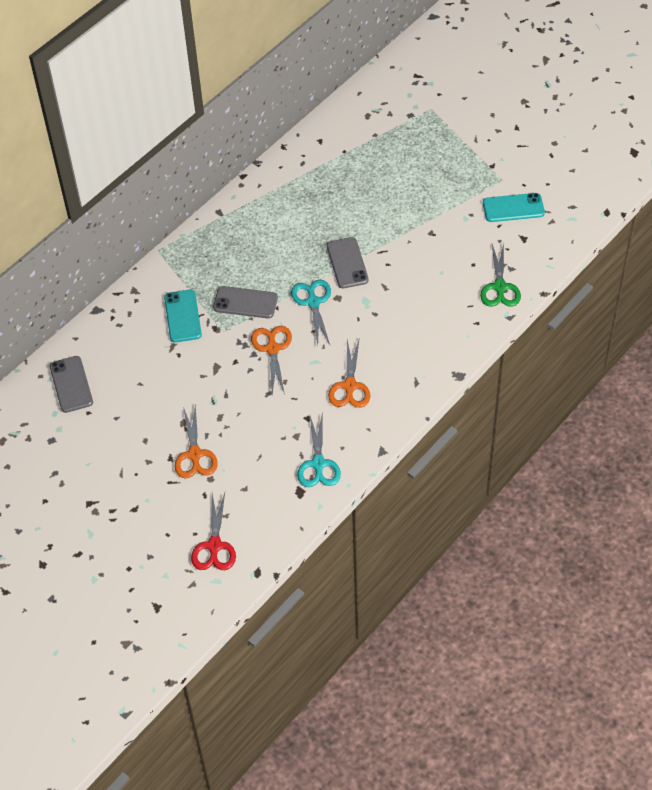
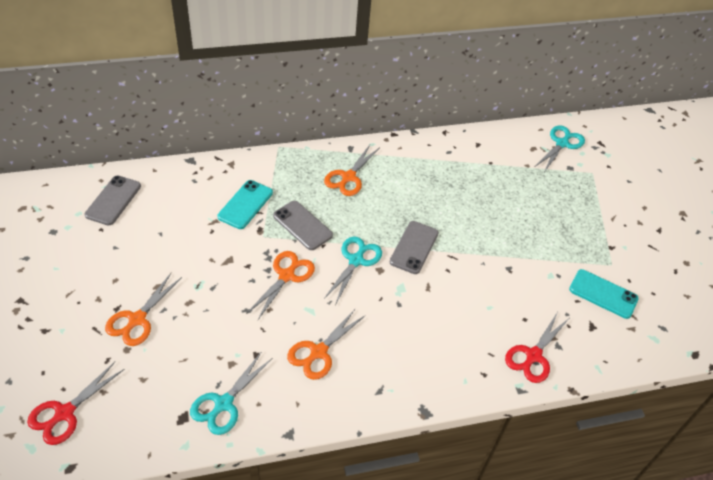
camera: 30 degrees right, 5 degrees down
(242, 239) = (348, 177): none -> orange scissors
(386, 96) = (562, 143): none -> turquoise scissors
(500, 287) = (533, 356): green scissors -> red scissors

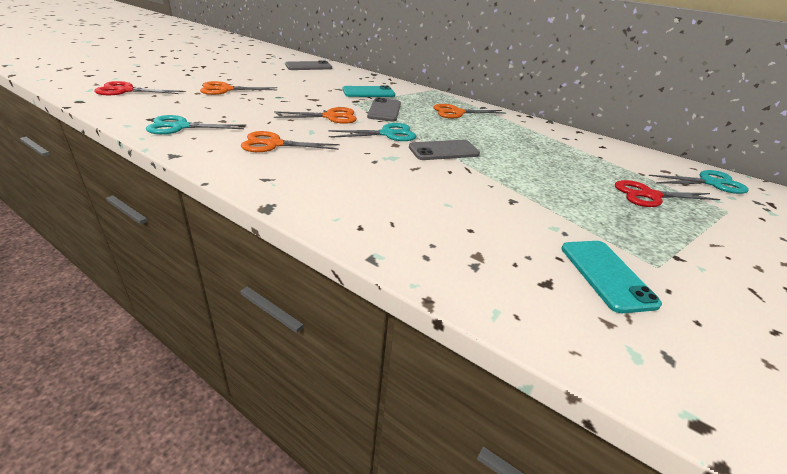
camera: 50 degrees right, 15 degrees down
(533, 356) = (432, 252): red scissors -> red scissors (649, 196)

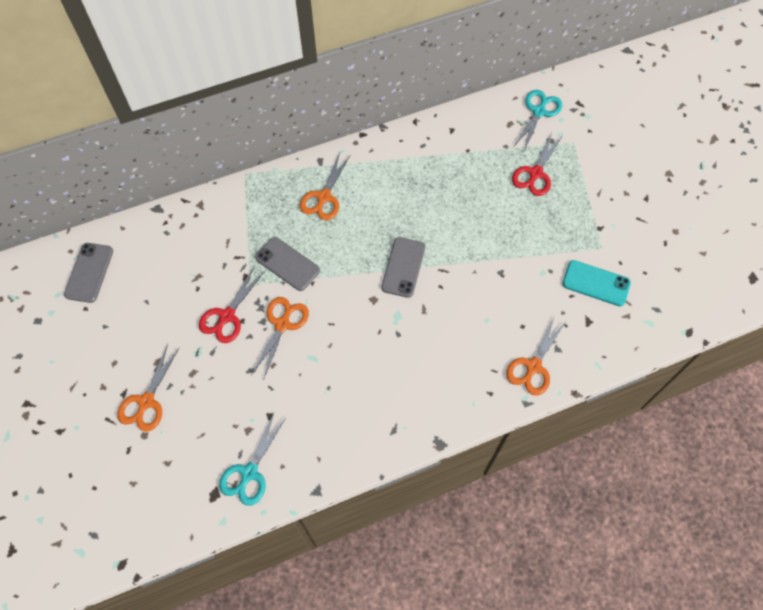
camera: 55 degrees left, 30 degrees up
(125, 90) = (102, 512): red scissors -> red scissors (227, 316)
(273, 144) = (329, 402): orange scissors -> orange scissors (533, 367)
(368, 92) = (225, 251): turquoise phone -> none
(388, 134) = (348, 293): turquoise scissors -> none

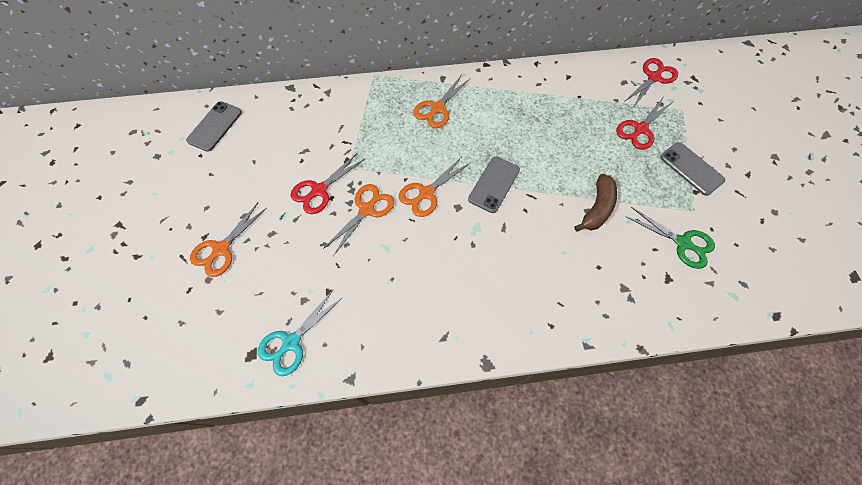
camera: 15 degrees right, 0 degrees up
(287, 264) = (388, 157): grey phone -> grey phone (691, 168)
(509, 268) = (597, 208): none -> brown banana
(533, 367) = (602, 310): orange scissors -> orange scissors (426, 193)
(539, 112) = (654, 77): turquoise scissors -> red scissors
(596, 283) = (683, 243): turquoise phone -> green scissors

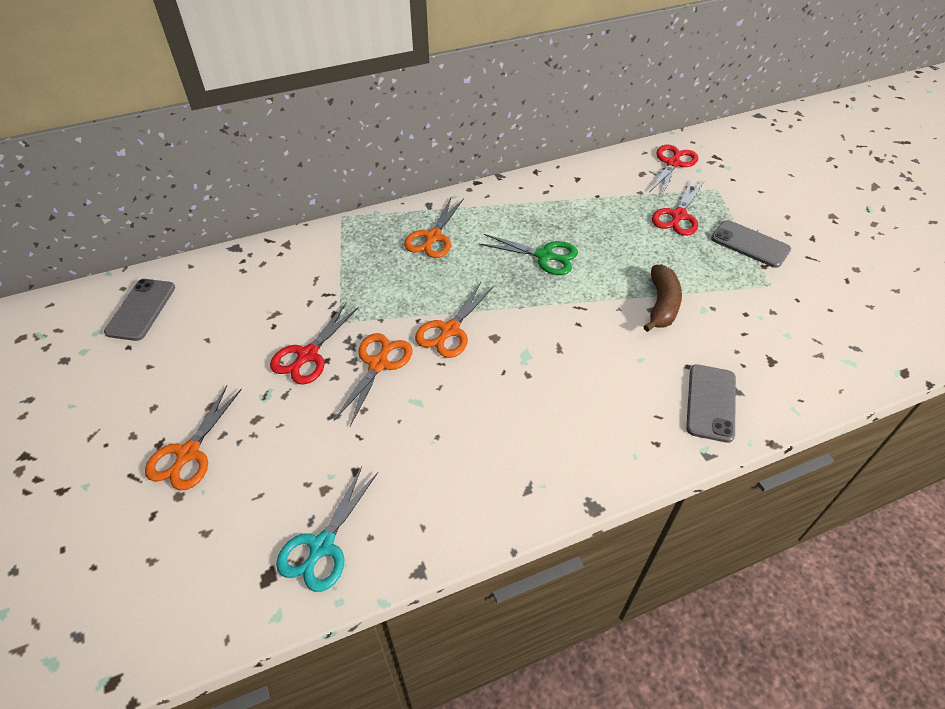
camera: 15 degrees left, 15 degrees down
(494, 184) = (530, 304): grey phone -> grey phone (710, 403)
(683, 243) = (772, 320): green scissors -> green scissors (545, 256)

